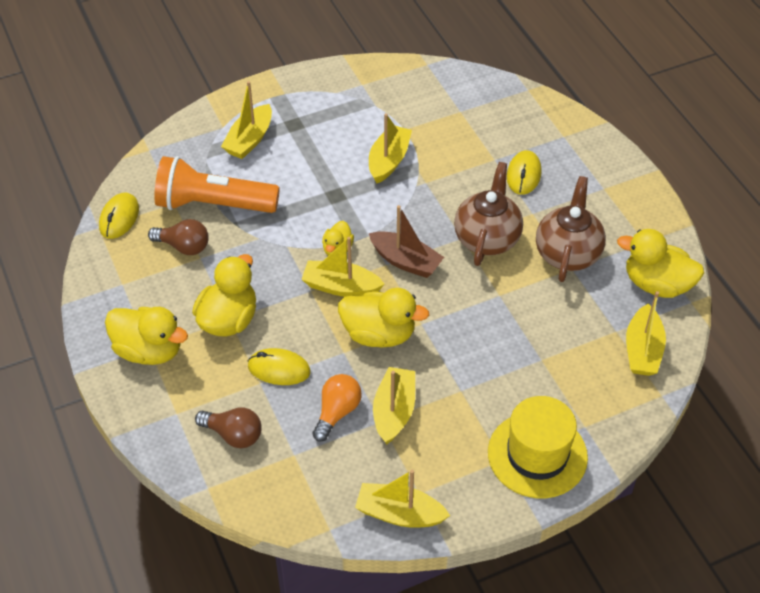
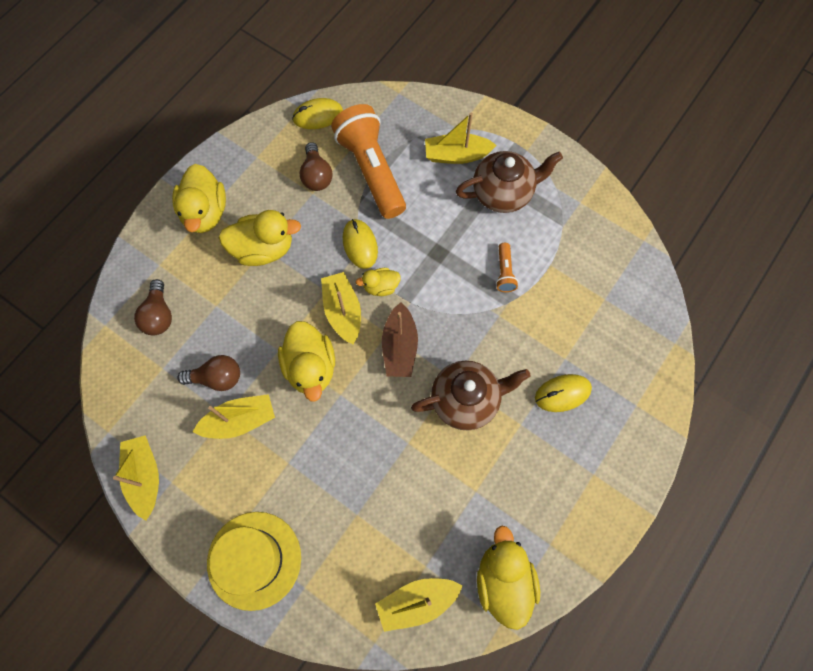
camera: 60 degrees right, 20 degrees up
(279, 369) = (236, 312): yellow mouse -> yellow mouse (360, 245)
(337, 412) = (217, 378): orange light bulb -> brown light bulb
(388, 160) = (504, 272): yellow boat -> orange flashlight
(567, 253) = (491, 479): brown teapot -> brown teapot (503, 193)

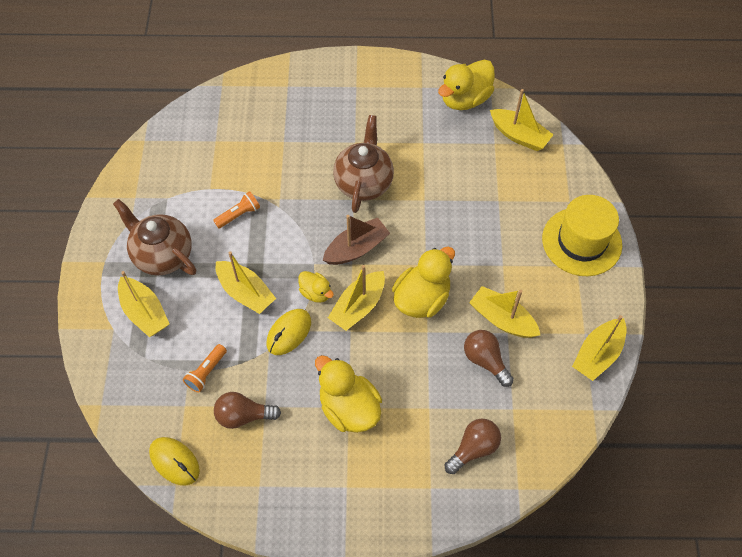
camera: 125 degrees left, 10 degrees down
(205, 212) = (350, 488): yellow duck -> none
(316, 175) = (243, 416): brown light bulb -> brown light bulb turned 135 degrees counterclockwise
(371, 170) = (206, 372): orange flashlight -> orange flashlight, size x0.43
(421, 234) = (246, 292): none -> yellow boat
(466, 400) = (364, 183): brown teapot -> brown teapot turned 60 degrees clockwise
(562, 393) = (312, 130): yellow mouse -> none

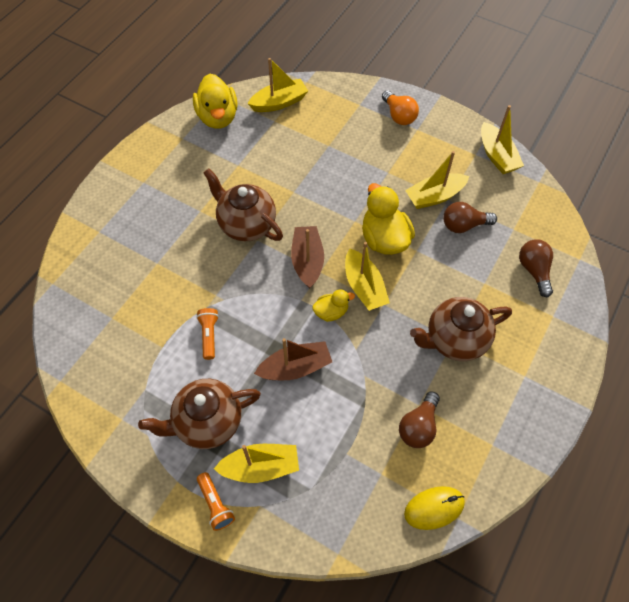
camera: 60 degrees left, 0 degrees up
(206, 372) = (357, 439): orange flashlight -> orange flashlight (215, 504)
(246, 292) = (295, 367): yellow boat -> brown boat
(289, 333) = (357, 351): yellow mouse -> none
(349, 408) = (455, 339): yellow duck -> brown teapot
(581, 241) = (399, 116): yellow hat -> orange light bulb

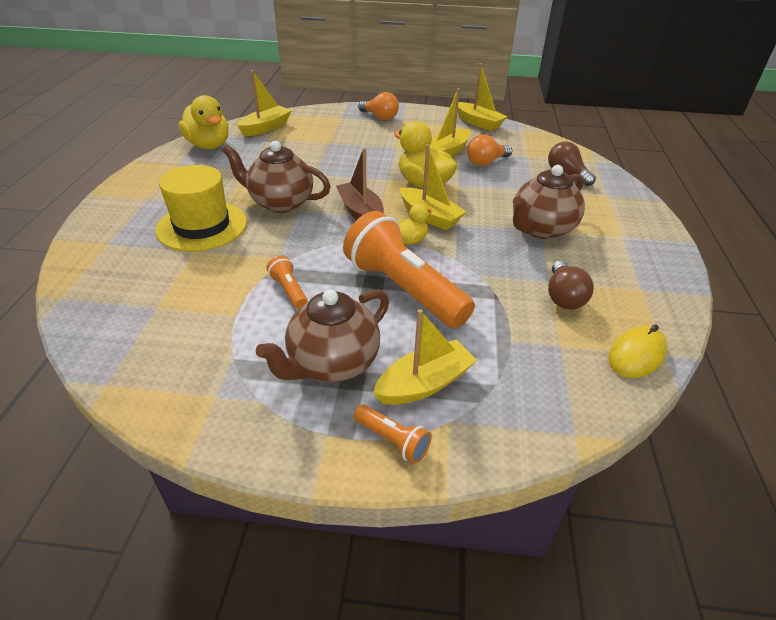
camera: 25 degrees left, 20 degrees down
(173, 234) = (202, 226): none -> yellow hat
(295, 367) = (404, 289): brown boat -> orange flashlight
(464, 225) = (486, 162): brown light bulb -> orange light bulb

